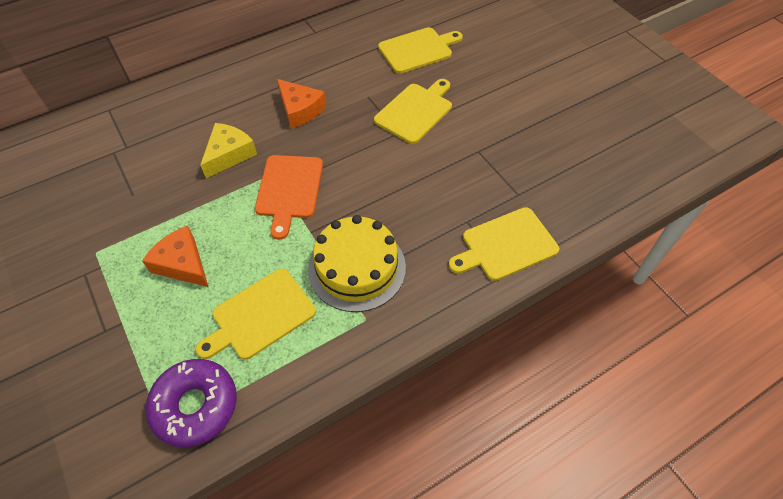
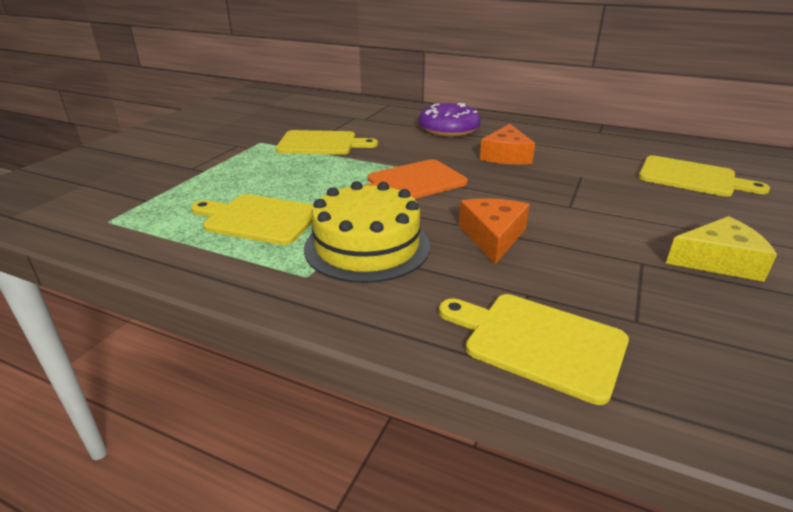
camera: 55 degrees right, 25 degrees down
(182, 264) = (281, 171): orange cheese -> orange cheese (492, 237)
(195, 405) = (139, 225): purple donut -> purple donut (449, 129)
(229, 154) = (412, 148): yellow cheese -> yellow cheese (718, 261)
(415, 111) = (614, 205): yellow cutting board -> yellow cutting board (321, 143)

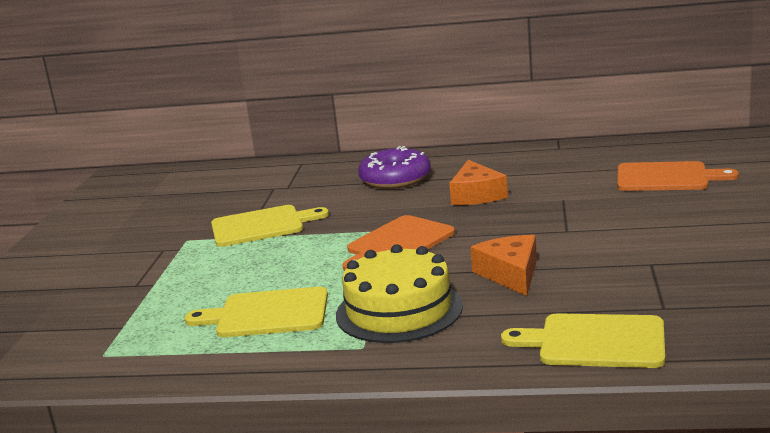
camera: 15 degrees left, 10 degrees down
(691, 177) = (666, 177): yellow cutting board -> orange cutting board
(718, 261) = (712, 247): yellow cheese -> none

